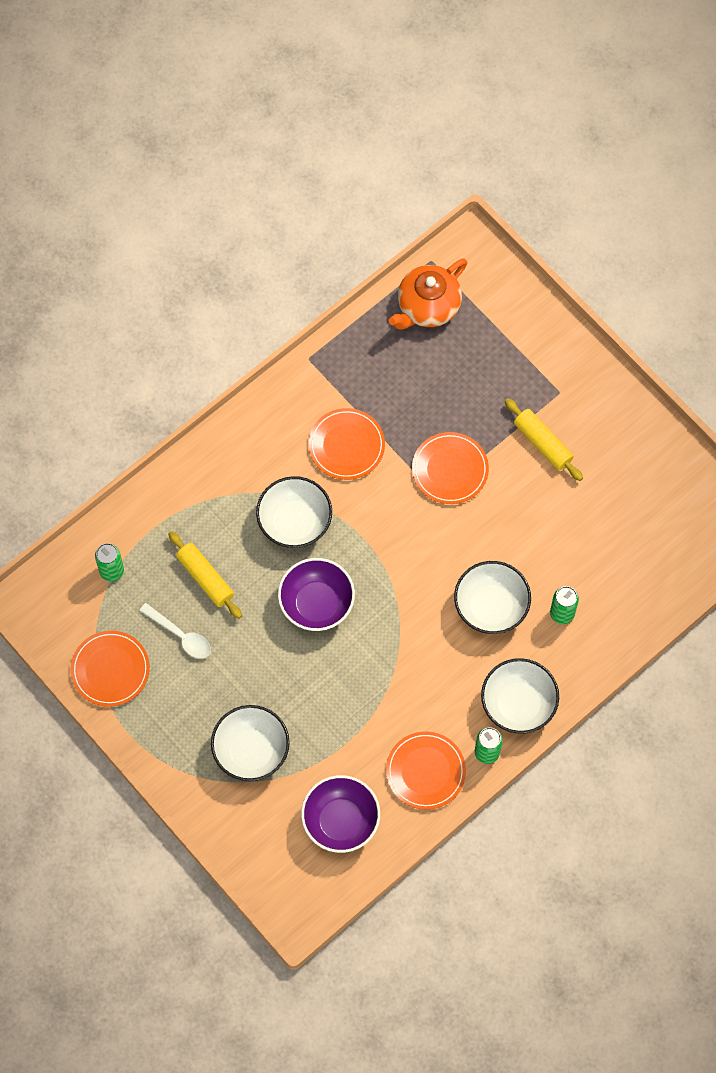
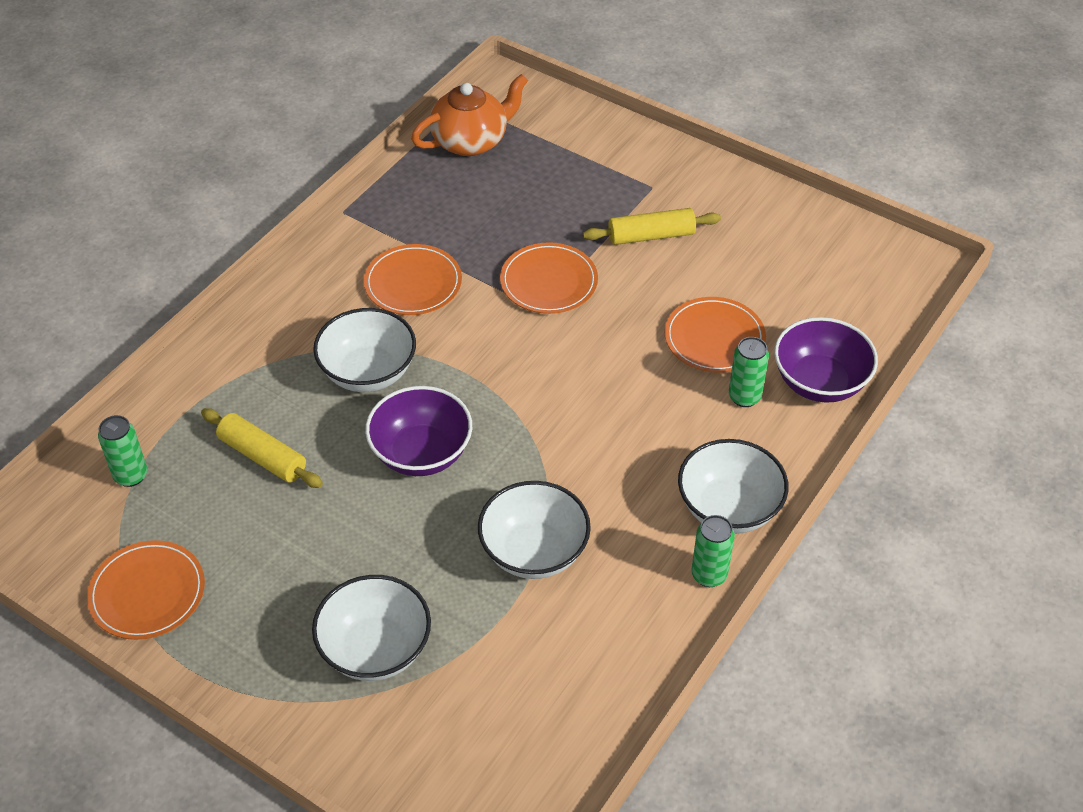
camera: 15 degrees left, 20 degrees down
(180, 635) = (241, 529): white spoon -> none
(340, 821) = (532, 711): purple bowl -> purple bowl (820, 382)
(425, 771) = (633, 617): orange plate -> orange plate (714, 338)
(427, 306) = (471, 141): orange teapot -> orange teapot turned 150 degrees counterclockwise
(491, 606) = (651, 408): white bowl -> white bowl (534, 552)
(542, 443) = (651, 236): yellow rolling pin -> yellow rolling pin turned 45 degrees counterclockwise

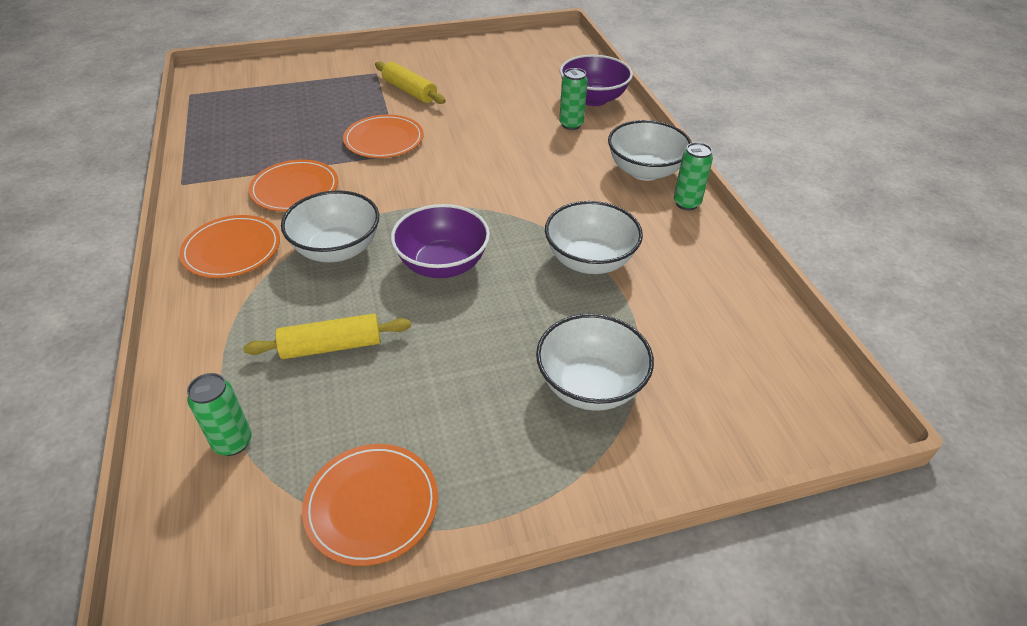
camera: 50 degrees left, 5 degrees down
(471, 141) = (225, 107): orange teapot -> none
(651, 236) = (410, 91): yellow rolling pin -> yellow rolling pin turned 75 degrees counterclockwise
(714, 338) = (515, 111): orange plate -> orange plate (232, 250)

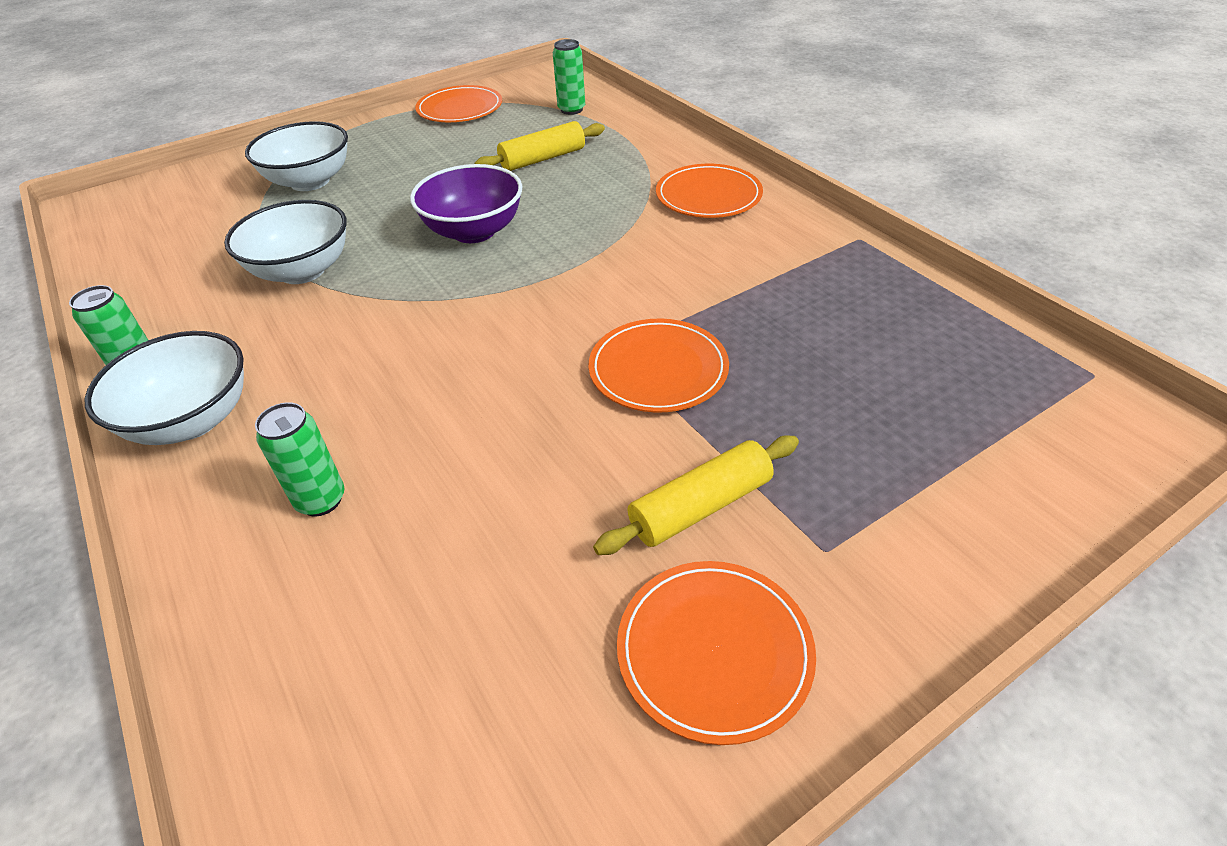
camera: 165 degrees right, 0 degrees up
(295, 189) = (713, 265): orange plate -> orange plate (714, 651)
(337, 249) = (599, 219): white bowl -> none
(410, 91) = (700, 507): yellow rolling pin -> yellow rolling pin turned 60 degrees counterclockwise
(593, 99) = (262, 609): purple bowl -> none

